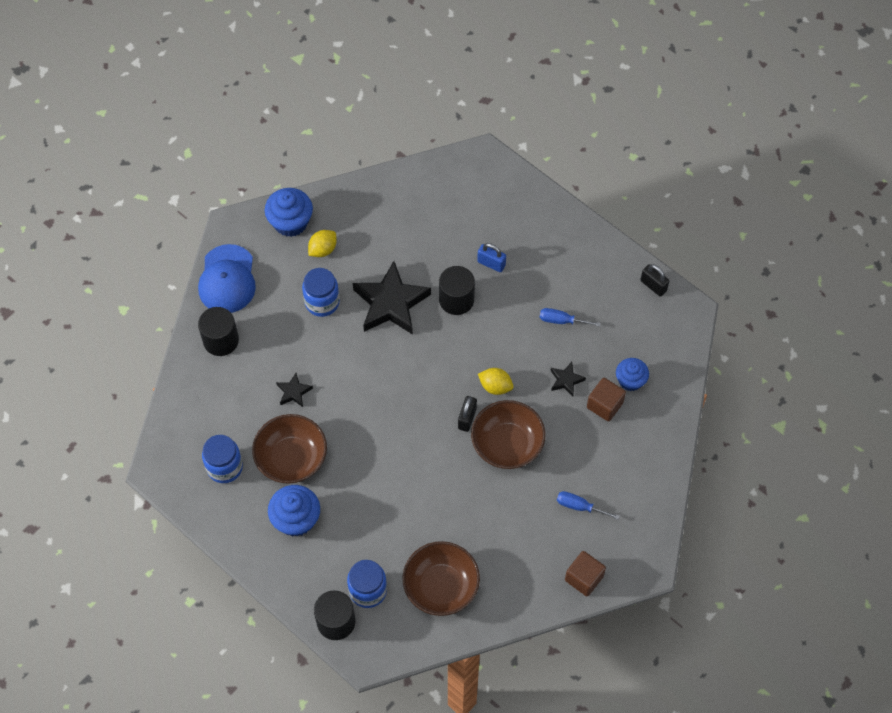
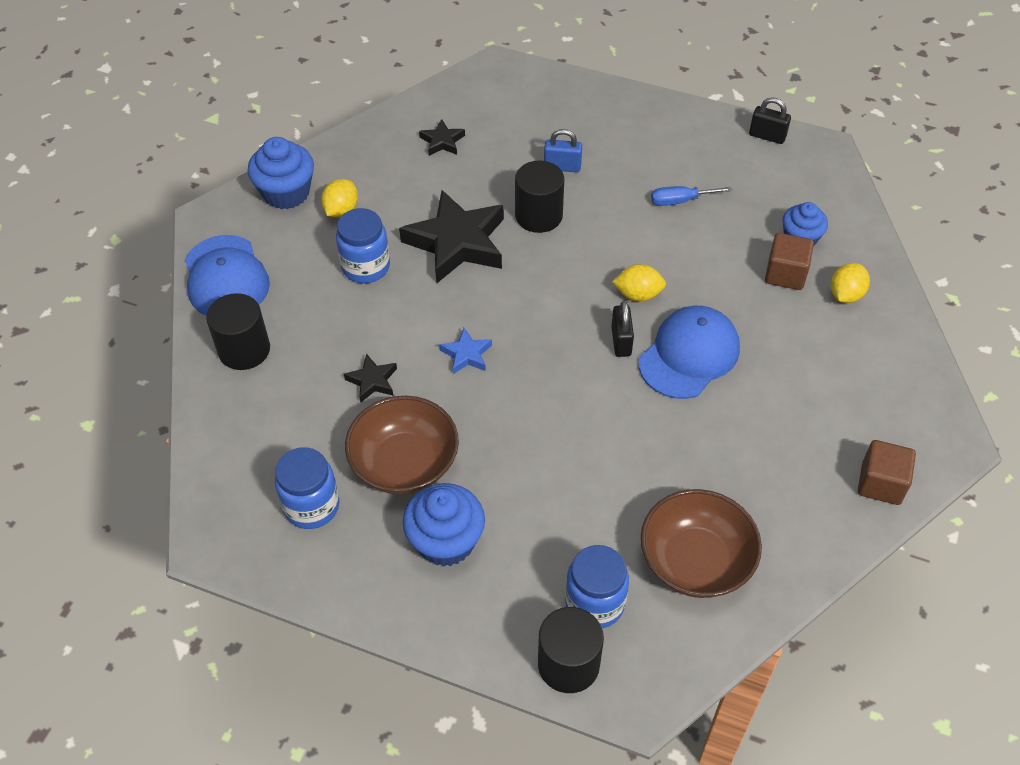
camera: 20 degrees left, 10 degrees down
(361, 393) = (466, 354): none -> blue star
(507, 444) = (689, 355): brown bowl -> blue cap
(566, 380) = (722, 261): black star -> black star (442, 141)
(579, 506) = (823, 398): blue screwdriver -> none
(637, 435) = (845, 295): none -> yellow lemon

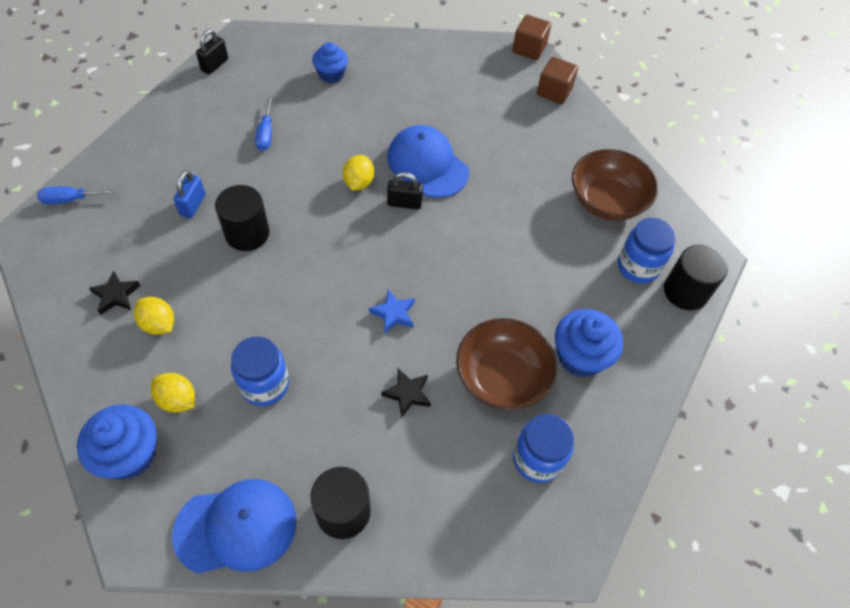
camera: 85 degrees left, 5 degrees up
(457, 243) = (258, 302): black star -> none
(542, 82) = (71, 199): none -> blue screwdriver
(785, 274) = (363, 91): brown cube -> brown cube (529, 49)
(845, 295) = (392, 65): yellow lemon -> yellow lemon (158, 324)

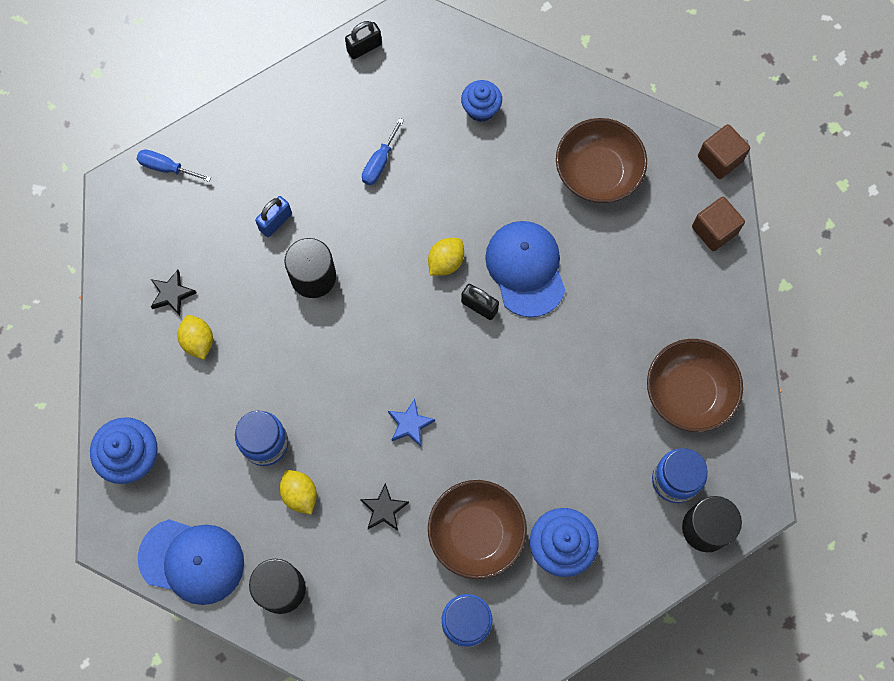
camera: 30 degrees right, 15 degrees up
(177, 400) = (187, 424): yellow lemon -> yellow lemon (300, 494)
(445, 85) = (597, 173): none -> brown bowl

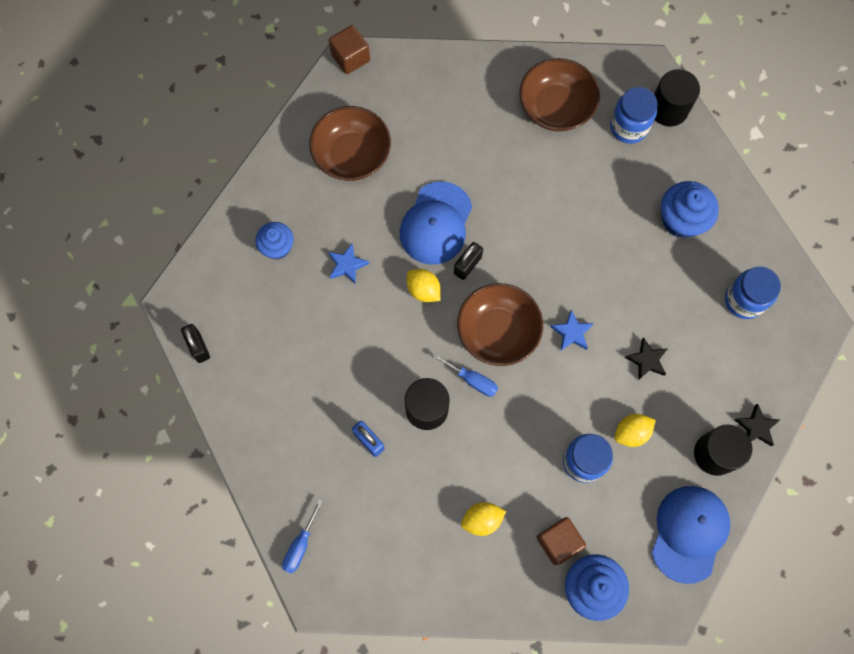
camera: 85 degrees left, 0 degrees up
(172, 294) = (433, 544): black star -> black star (756, 427)
(379, 162) = (319, 341): blue screwdriver -> blue screwdriver (472, 380)
(467, 181) = (347, 265): none -> blue star
(476, 533) = (669, 286): brown bowl -> brown bowl (498, 332)
(525, 269) = (436, 223): blue cap -> blue cap turned 60 degrees counterclockwise
(714, 230) = (415, 70): brown cube -> brown cube (558, 542)

